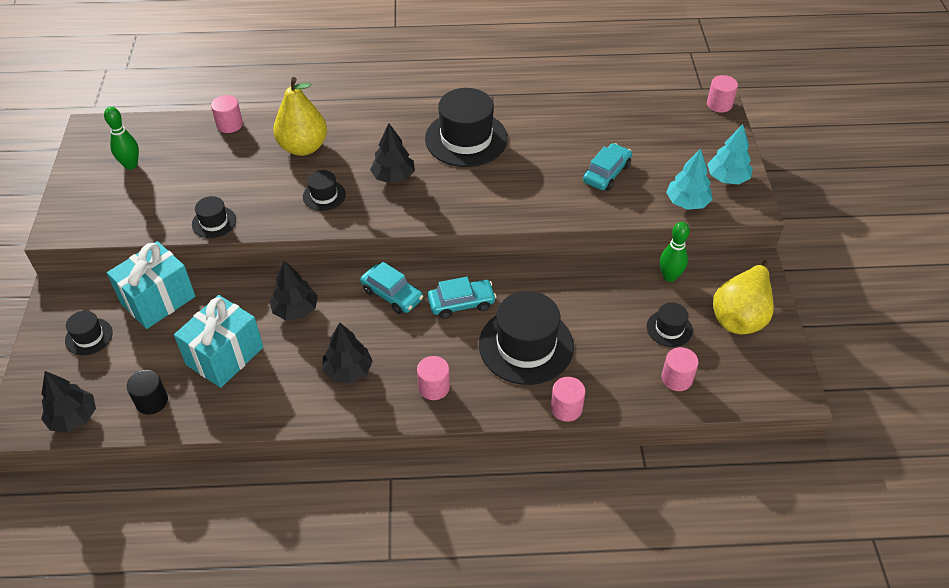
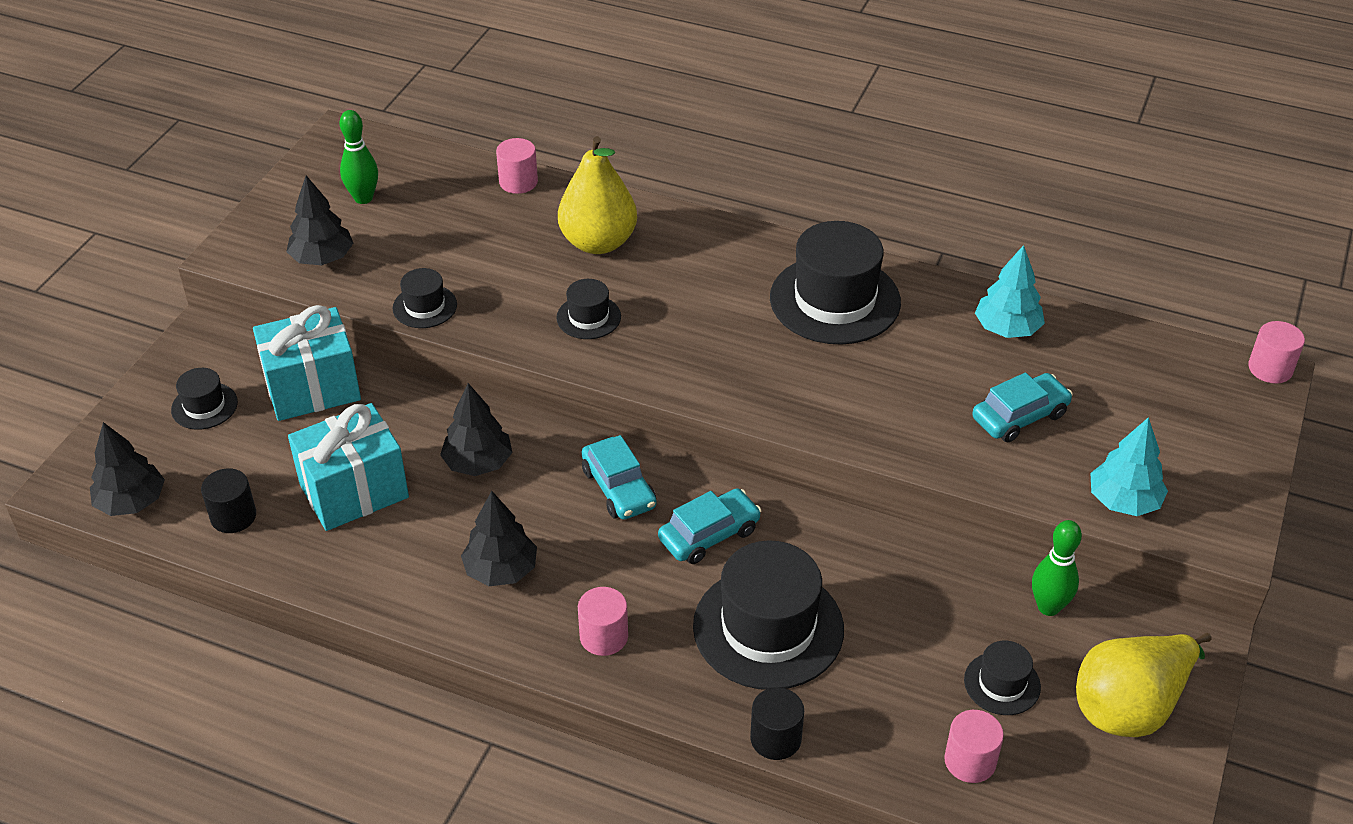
camera: 25 degrees right, 5 degrees down
(393, 177) = (698, 321): black tree -> black tree (322, 258)
(461, 303) = (709, 535): turquoise car -> turquoise car turned 45 degrees counterclockwise
(566, 408) = (775, 738): pink cylinder -> black cylinder
(727, 178) = (1214, 486): turquoise tree -> turquoise tree (1007, 329)

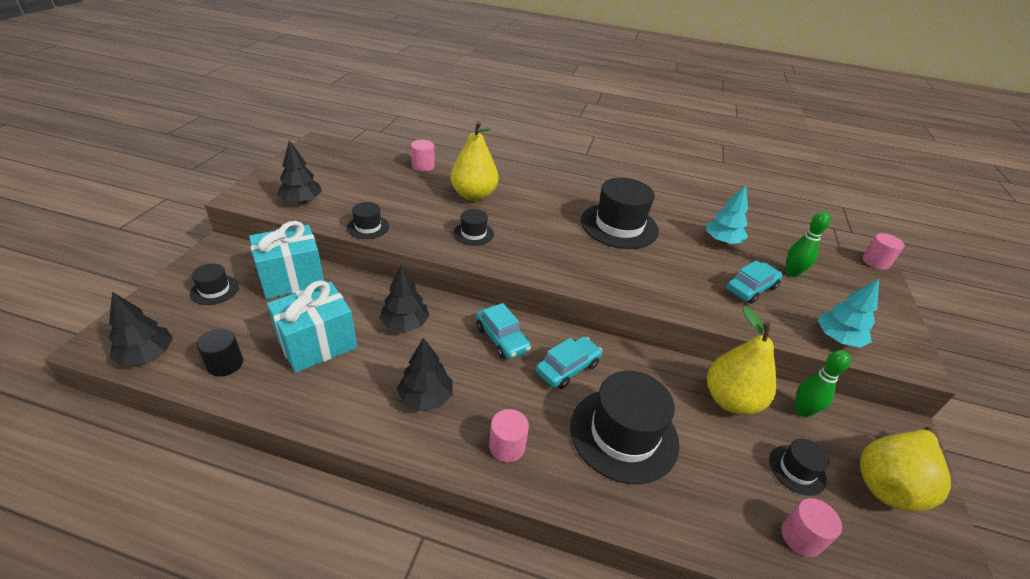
camera: 10 degrees left, 5 degrees down
(363, 198) = (329, 171): green bowling pin -> green bowling pin (792, 273)
(775, 738) = (653, 526): black cylinder -> none
(942, 588) = (730, 400): none -> yellow pear

